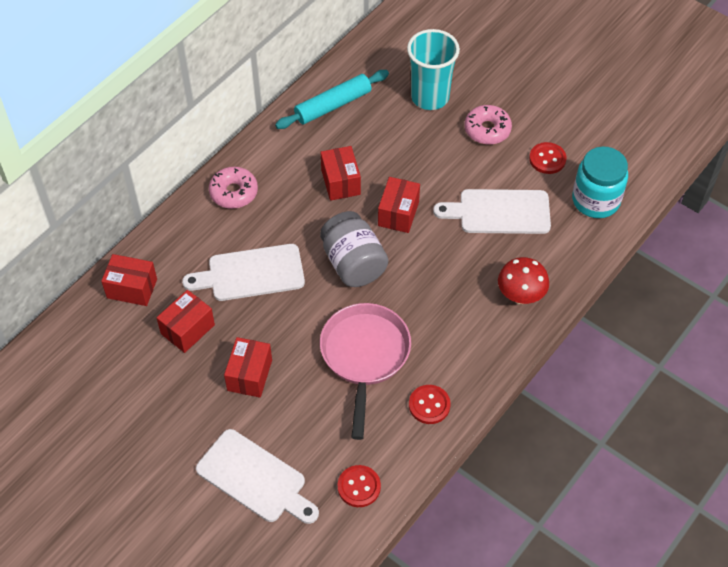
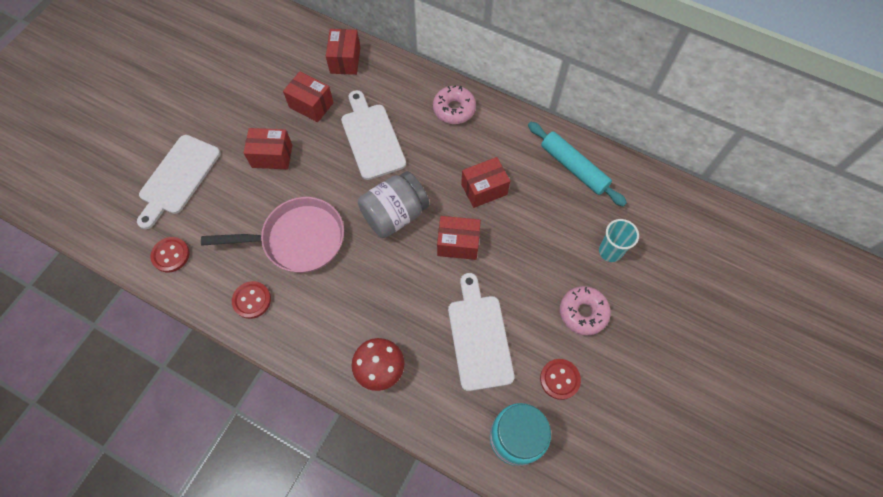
camera: 80 degrees right, 10 degrees up
(430, 97) = (610, 251): turquoise cup -> turquoise cup, size x0.60

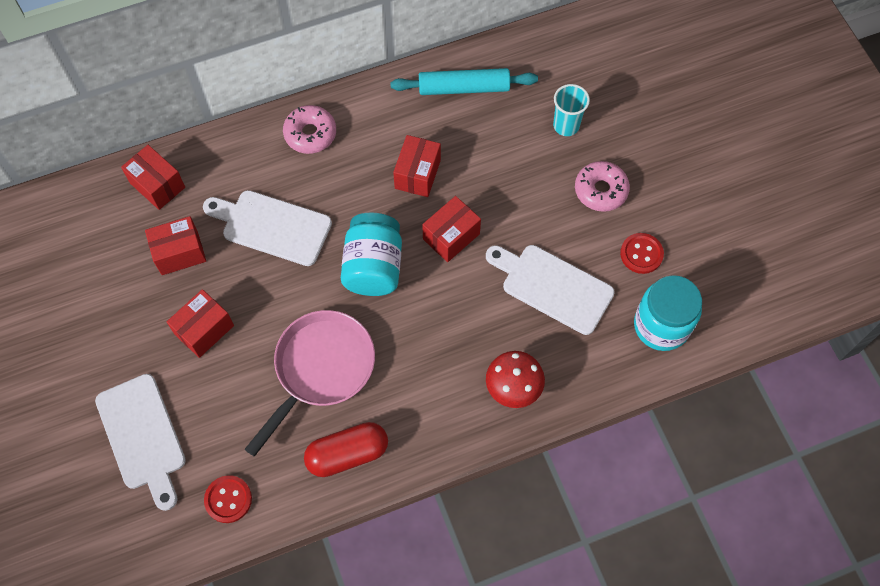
camera: 50 degrees left, 0 degrees up
(252, 300) = (347, 454): red button -> red capsule
(395, 214) = (373, 267): grey jar -> turquoise jar

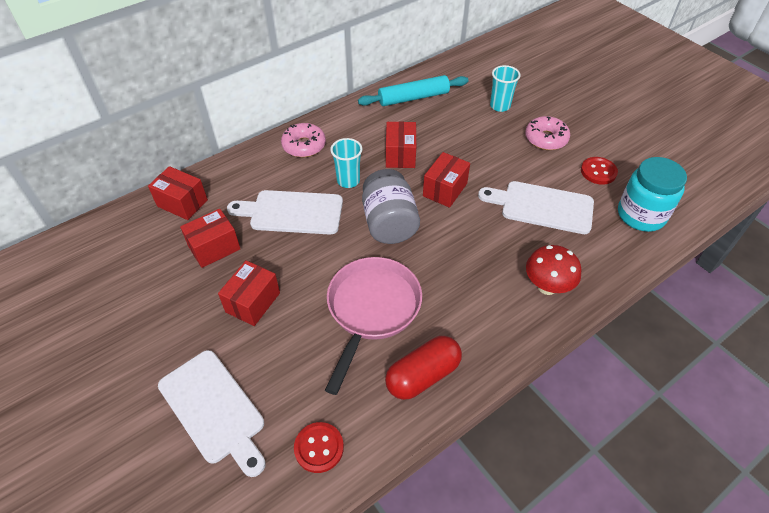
camera: 15 degrees left, 15 degrees down
(346, 197) = (348, 180): none -> turquoise cup
(373, 267) = (389, 223): turquoise jar -> grey jar

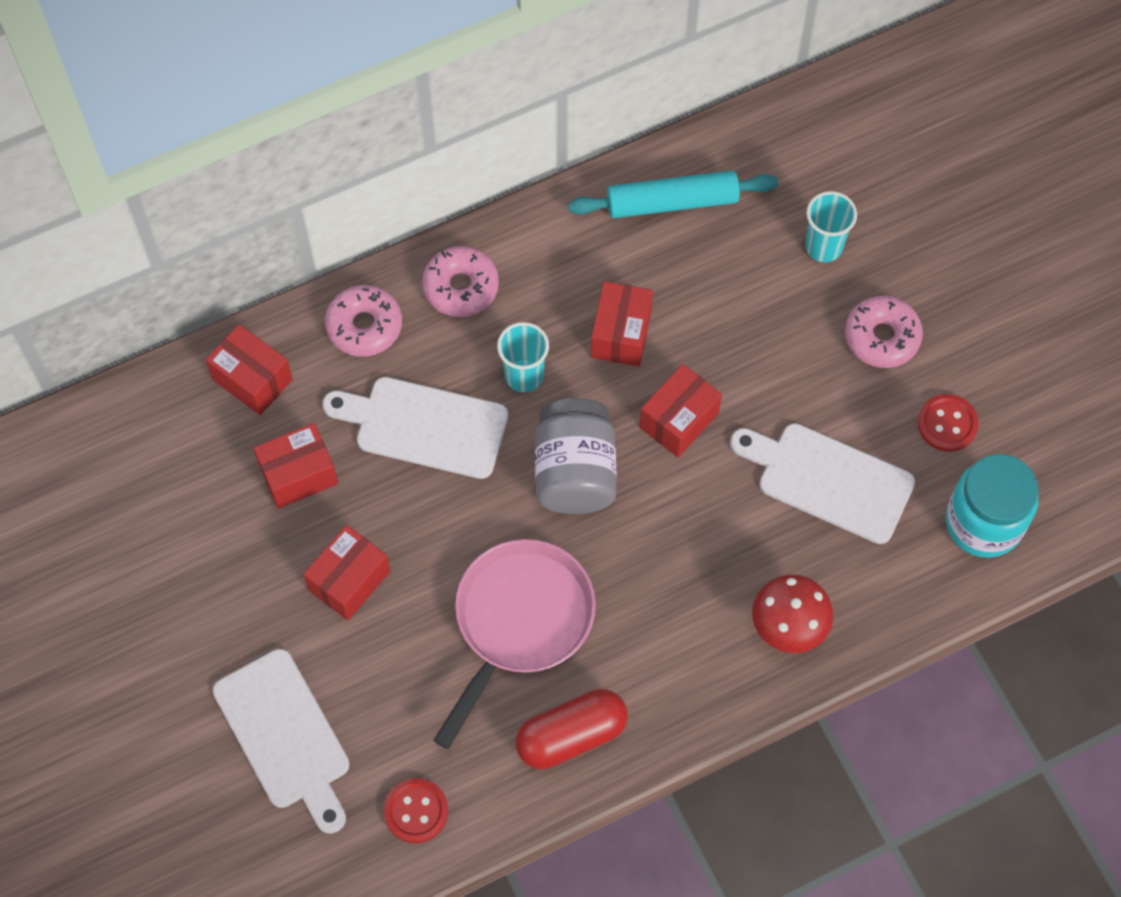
camera: 10 degrees right, 15 degrees up
(249, 169) = (364, 326): none -> pink donut

